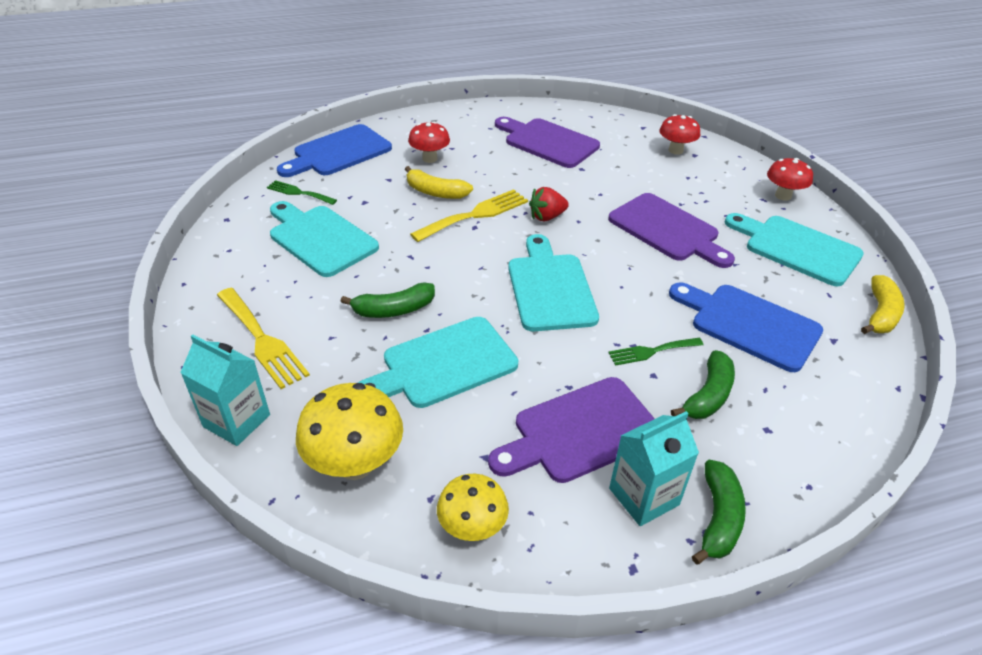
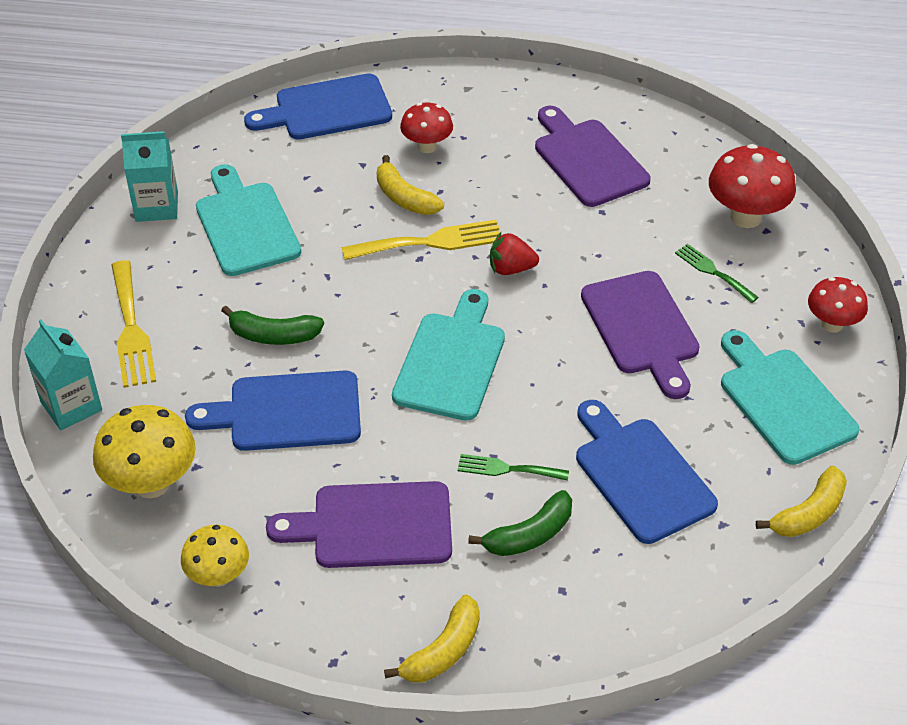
camera: 25 degrees right, 5 degrees up
(299, 193) = (254, 156): green fork -> green fork (713, 272)
(443, 364) = (287, 412): turquoise cutting board -> blue cutting board
(644, 496) = (389, 606): turquoise carton -> turquoise carton (157, 206)
(675, 150) = (745, 217): red mushroom -> red mushroom, size x1.56
(718, 518) = (443, 651): green banana -> yellow banana

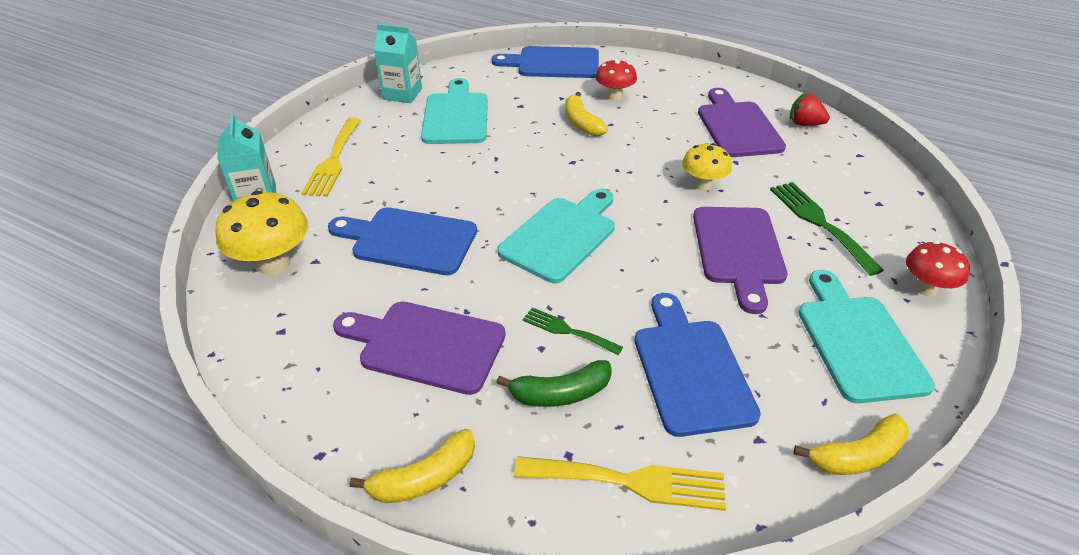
camera: 20 degrees right, 5 degrees down
(218, 576) = (274, 349): yellow mushroom -> yellow mushroom (702, 185)
(273, 335) = (432, 187): green banana -> none
(430, 242) = (586, 153): yellow fork -> yellow fork (630, 481)
(511, 269) = (642, 184): red strawberry -> red strawberry (804, 124)
(713, 272) = (819, 223): green fork -> green fork, size x1.65
(745, 217) = (862, 190): red mushroom -> none

